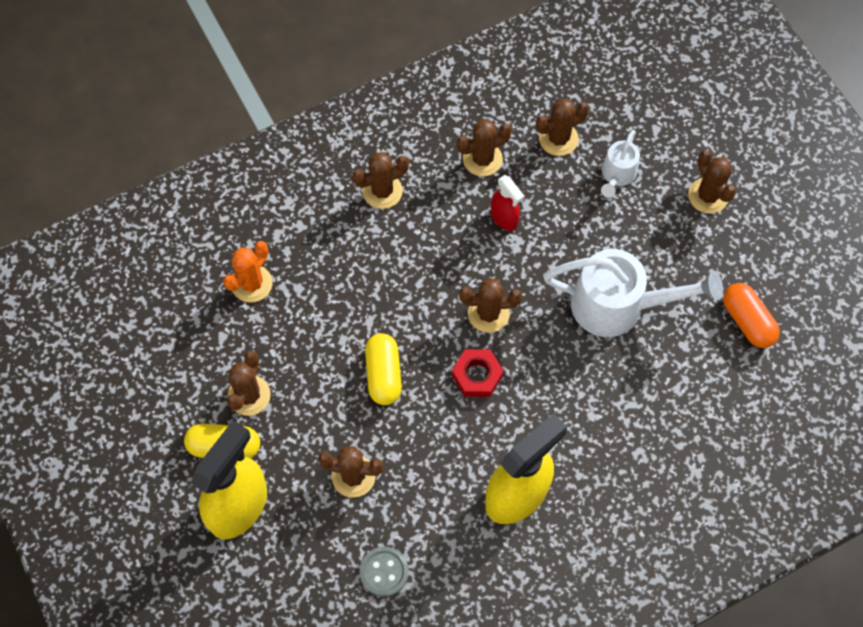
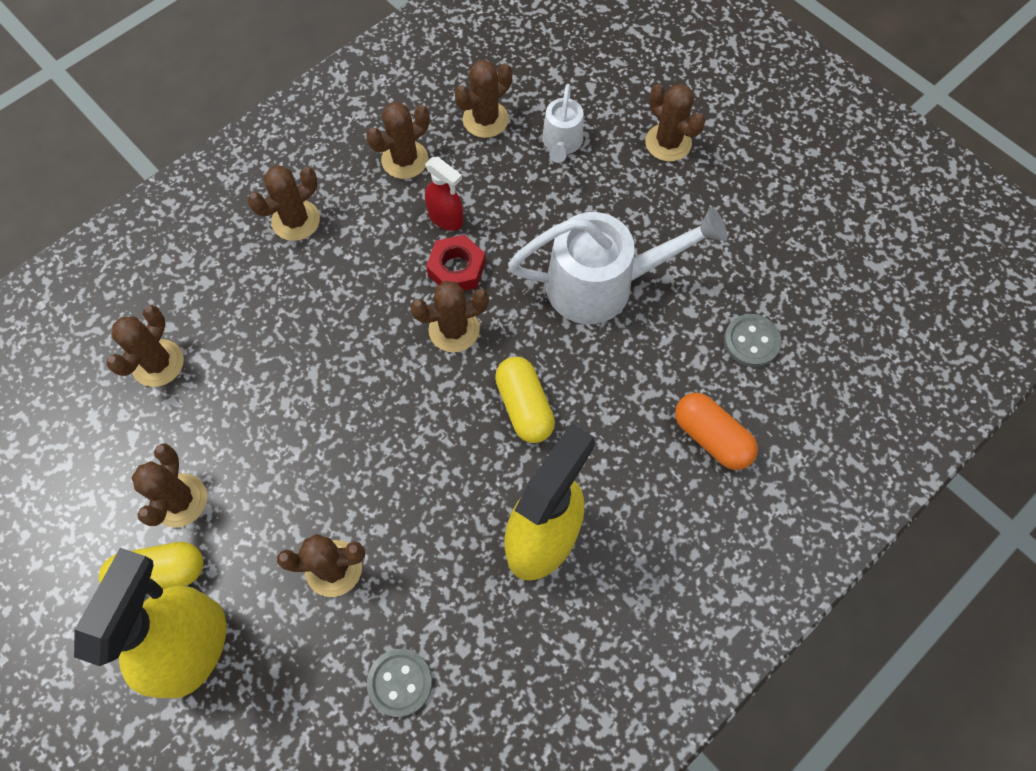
camera: 15 degrees left, 0 degrees up
(252, 284) = (158, 363): orange cactus -> brown cactus
(383, 374) = (344, 432): yellow capsule -> yellow capsule (524, 406)
(477, 375) = (458, 405): red nut -> red nut (456, 269)
(727, 383) = (751, 341): none -> grey button
(747, 321) = (752, 267): orange capsule -> orange capsule (711, 438)

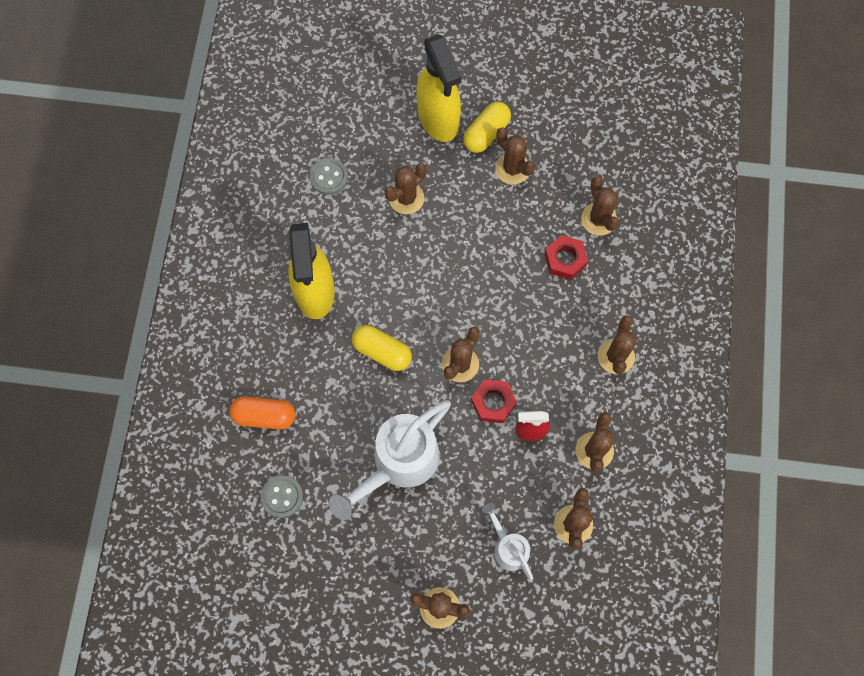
camera: 140 degrees right, 5 degrees up
(239, 349) = (565, 259): none -> red nut

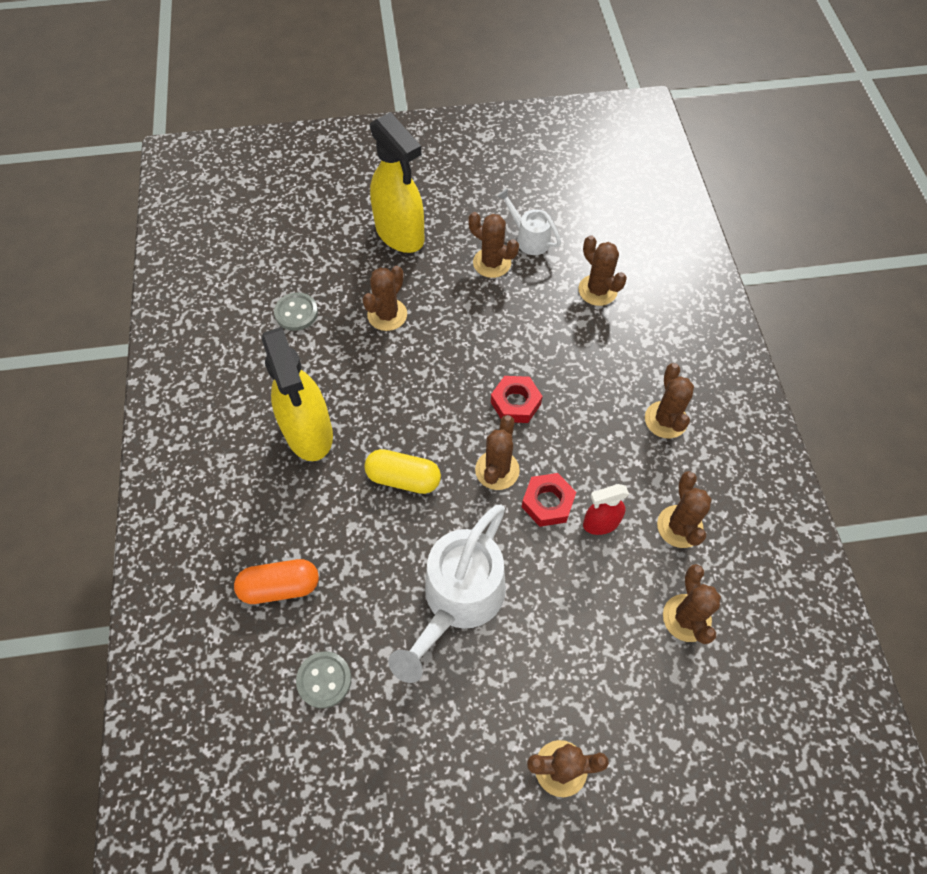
camera: 15 degrees left, 10 degrees down
(486, 133) = (454, 237): yellow capsule -> none
(508, 547) = (620, 666): white watering can -> white watering can (529, 238)
(565, 259) = (576, 336): red nut -> red nut (515, 403)

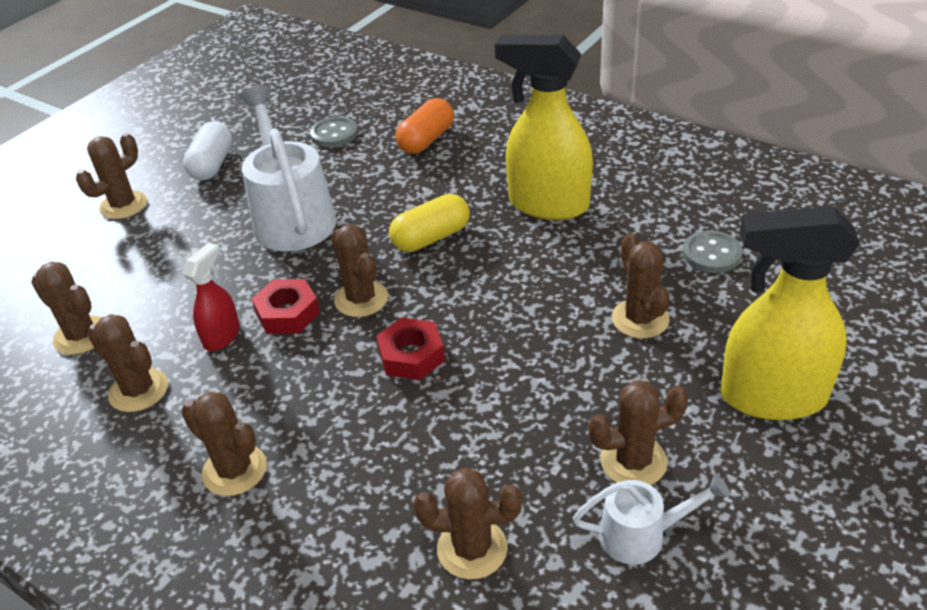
camera: 135 degrees right, 20 degrees down
(449, 750) = (212, 165): none -> white capsule

